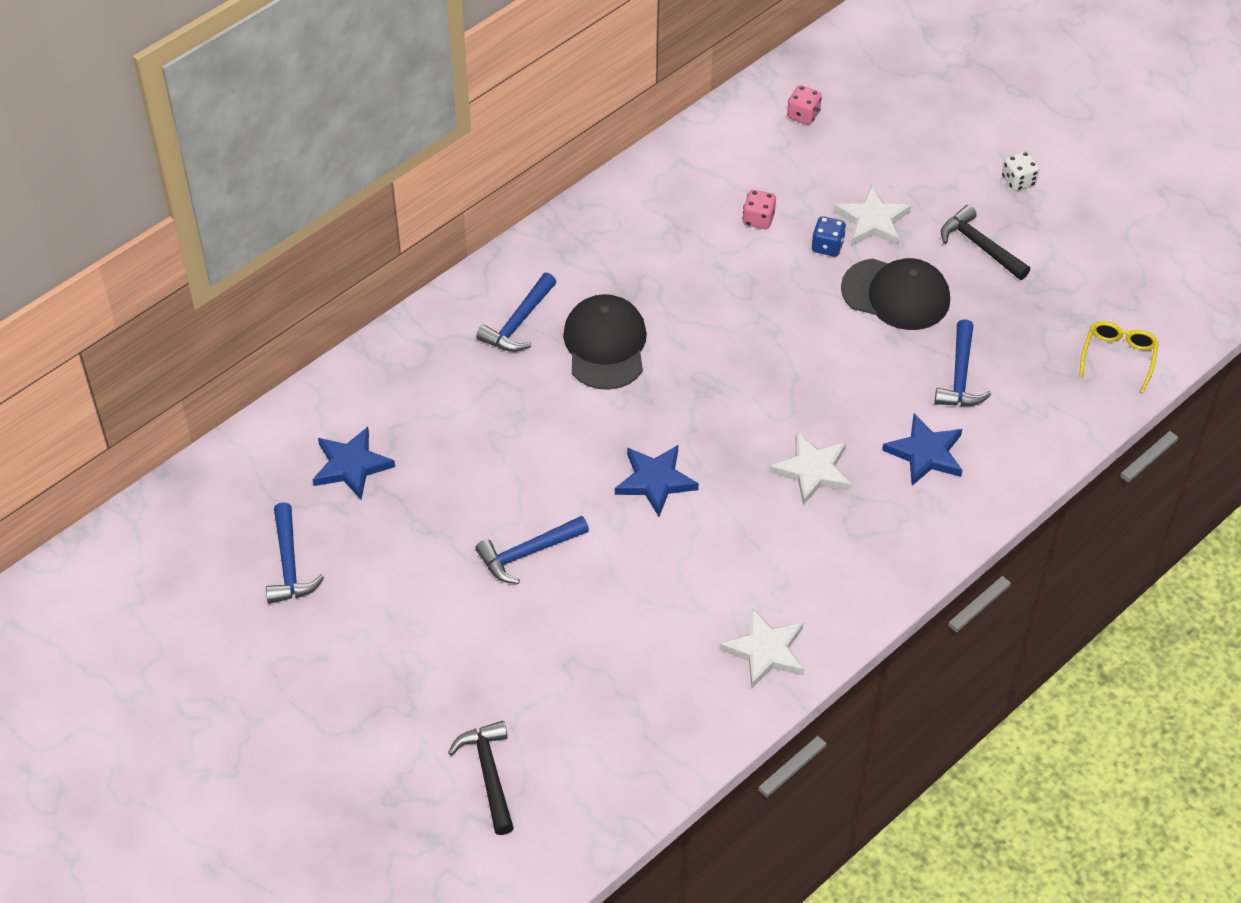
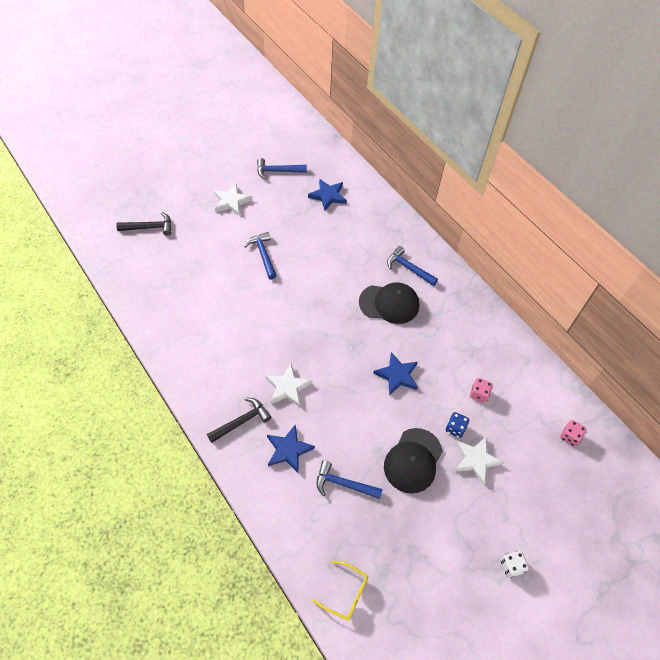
camera: 95 degrees right, 5 degrees up
(655, 481) = (295, 313): blue star -> blue star (397, 375)
(765, 651) = (179, 344): white star -> white star (231, 201)
(979, 246) = (451, 523): black hammer -> black hammer (242, 421)

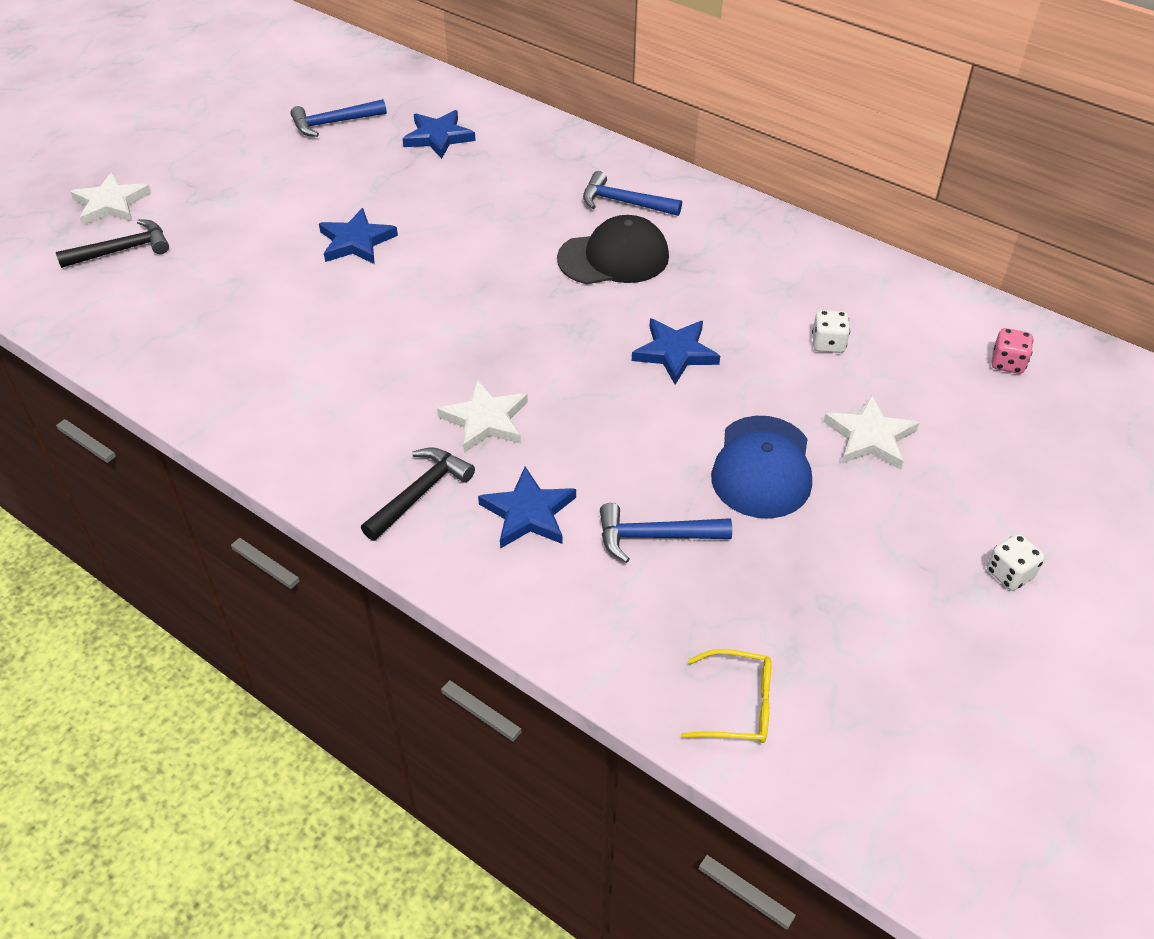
camera: 15 degrees left, 10 degrees down
(231, 201) = (265, 181): white star -> white star (111, 204)
(263, 255) = (356, 241): blue hammer -> blue star
(413, 460) = (762, 467): black cap -> blue cap
(455, 428) = (812, 402): blue dice -> none
(479, 394) = (828, 344): pink dice -> white dice

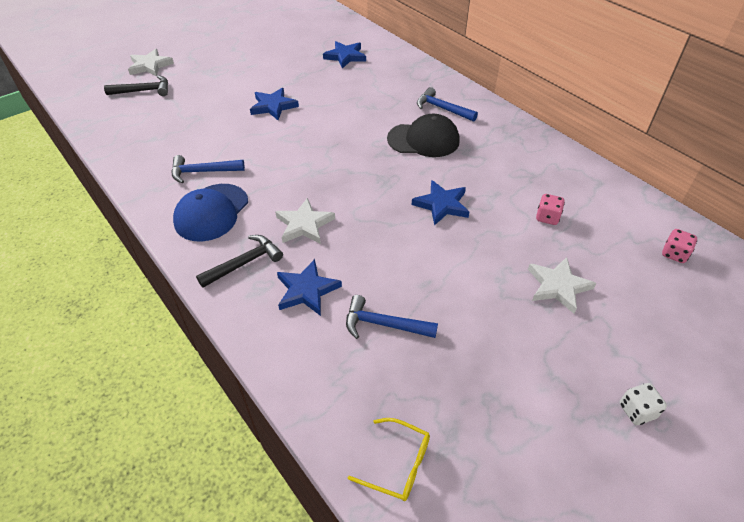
camera: 15 degrees right, 0 degrees up
(333, 123) = (289, 41): blue hammer -> blue hammer (203, 172)
(762, 467) = (474, 292): blue cap -> blue cap (211, 212)
(828, 344) = (547, 217): white dice -> pink dice

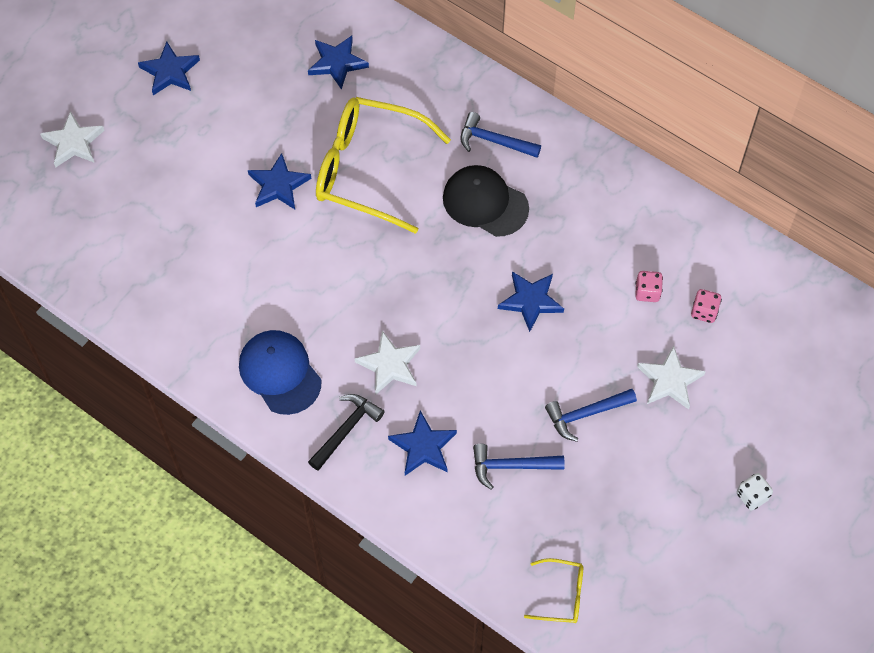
camera: 15 degrees left, 15 degrees up
(143, 91) = (92, 194): black hammer -> none
(203, 172) = (241, 316): blue hammer -> blue hammer (586, 414)
(211, 212) = (280, 373): blue cap -> blue cap turned 135 degrees clockwise
(233, 45) = (170, 72): none -> blue star
(342, 109) = (368, 170): none -> yellow glasses
(423, 140) = (485, 203): black cap -> black cap turned 135 degrees counterclockwise
(674, 254) = (780, 311): pink dice -> pink dice (704, 311)

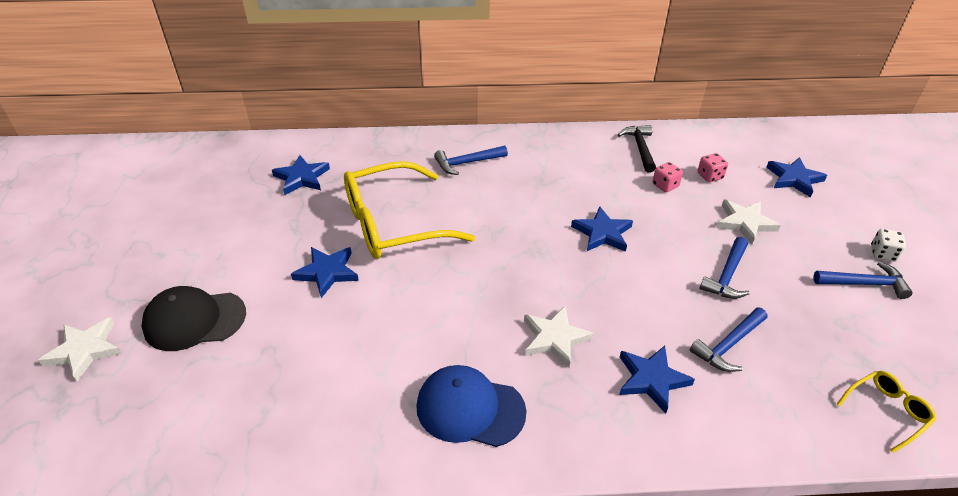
camera: 40 degrees left, 20 degrees down
(170, 72) = (152, 250): blue star -> blue star (794, 179)
(346, 430) = (577, 413): black hammer -> black hammer (640, 148)
(485, 203) = (501, 197): black cap -> black cap (194, 320)
(693, 506) = (864, 283): none -> blue hammer

